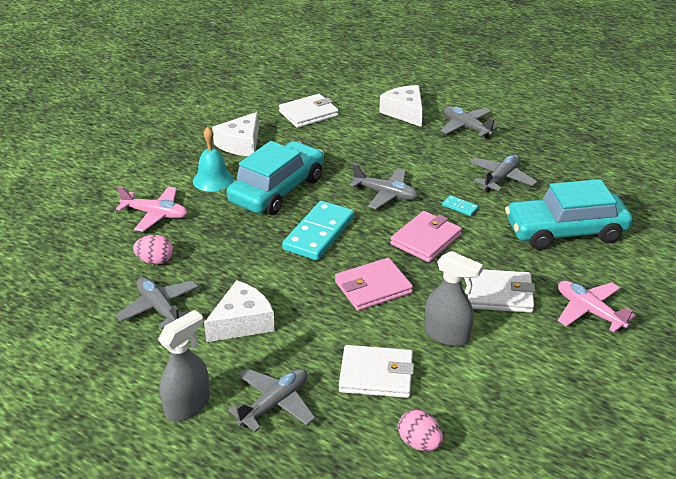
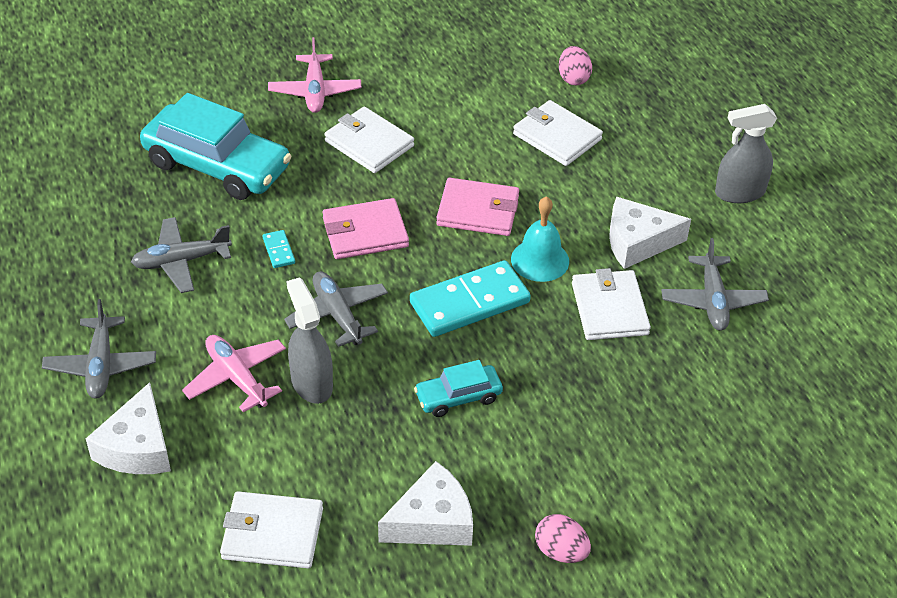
camera: 145 degrees left, 10 degrees up
(155, 214) = (642, 442): pink plane -> pink plane (236, 378)
(155, 261) = (683, 366): pink egg -> pink egg (561, 551)
(213, 180) = (526, 465): turquoise bell -> turquoise bell (540, 260)
(228, 270) = (609, 309): none -> white wallet
(275, 404) = (663, 157): grey plane -> none
(277, 190) = (458, 397): turquoise car -> turquoise car, size x0.50
(447, 335) = (461, 135): grey spray bottle -> grey spray bottle (311, 383)

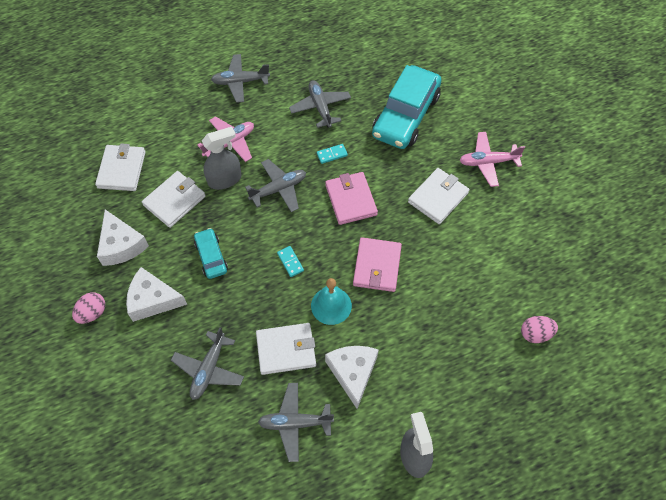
camera: 90 degrees right, 15 degrees up
(137, 447) = (183, 105): white cheese -> white cheese (153, 300)
(469, 302) = (290, 262): turquoise domino -> turquoise domino, size x0.43
(557, 137) = (462, 320): white wallet -> white wallet (174, 201)
(646, 394) = (209, 369): none -> grey plane

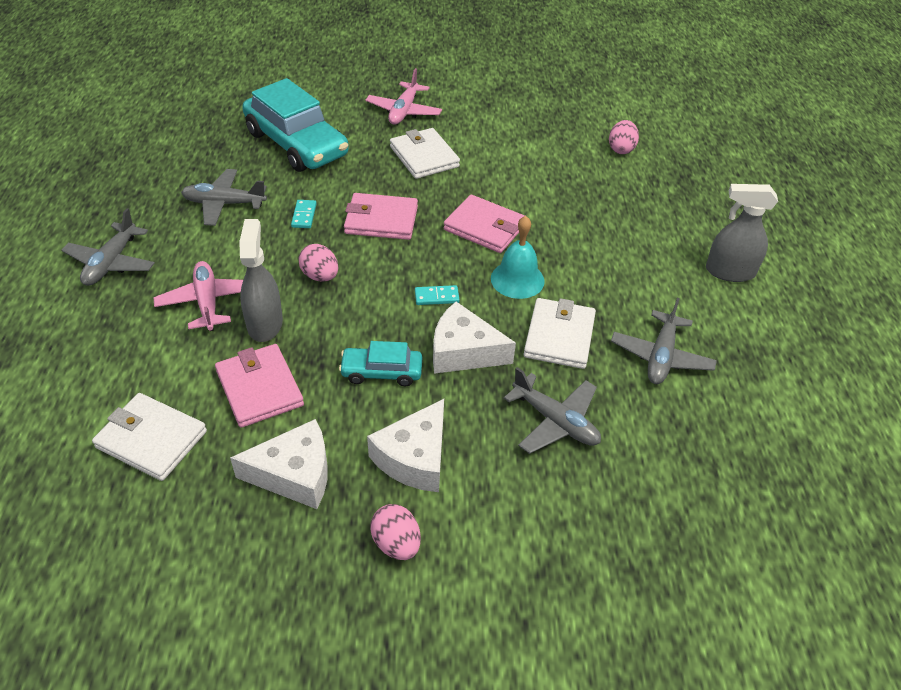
camera: 70 degrees left, 15 degrees down
(174, 201) = (260, 388): white wallet -> pink wallet
(278, 189) = (320, 276): grey plane -> pink egg
(353, 373) = (613, 288): white cheese -> white cheese (463, 351)

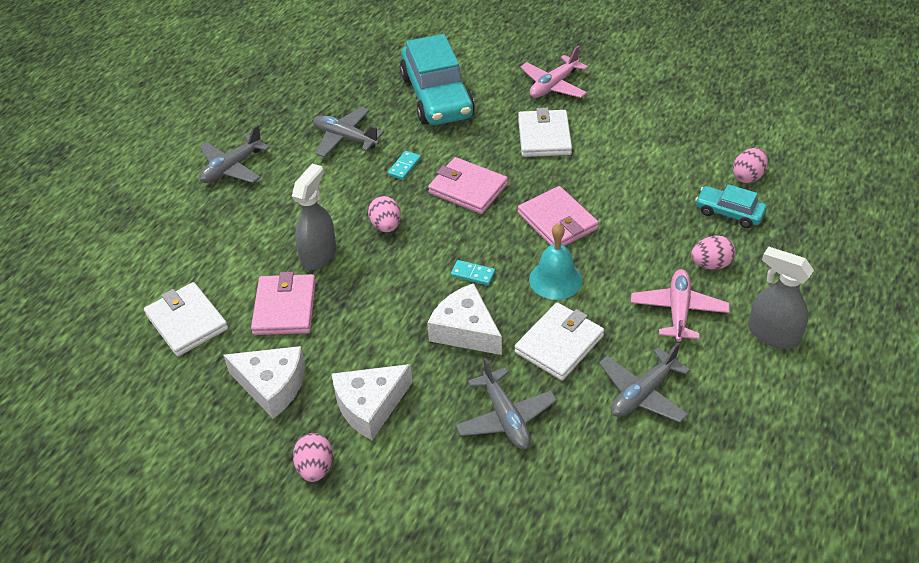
camera: 30 degrees right, 0 degrees up
(208, 302) = (285, 223): pink plane -> pink plane (678, 311)
(381, 372) = (386, 326): turquoise car -> turquoise car (729, 212)
(641, 228) = (710, 264): none -> pink egg

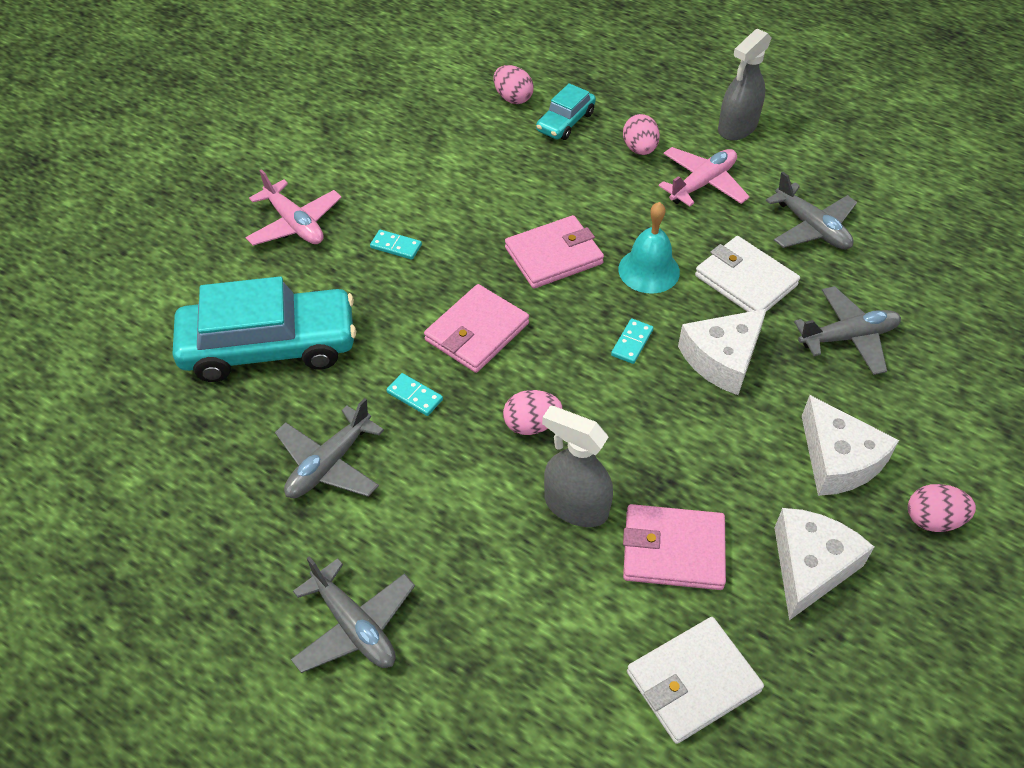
camera: 85 degrees left, 5 degrees up
(544, 136) = (396, 246): white wallet -> turquoise domino
(678, 311) = (702, 183): pink plane -> pink plane turned 120 degrees clockwise

